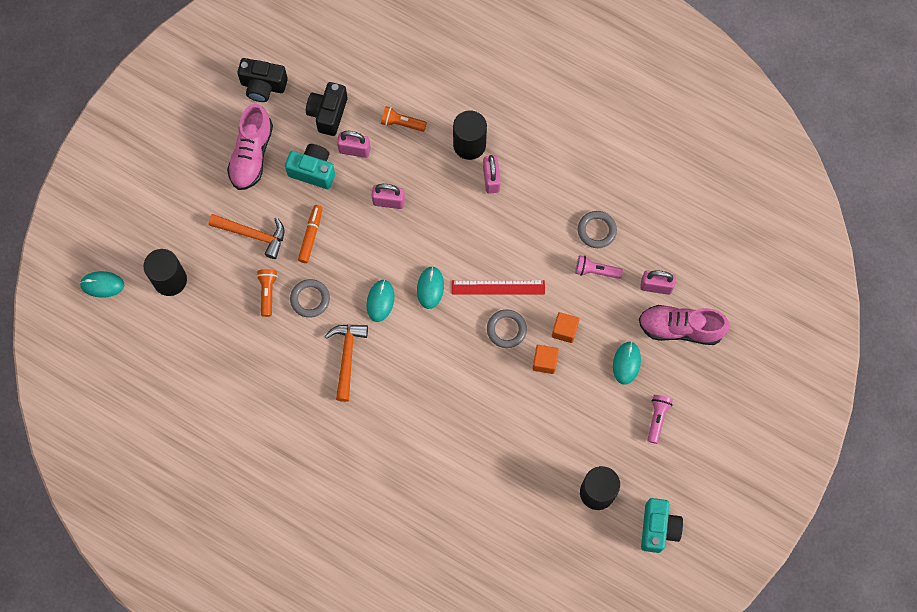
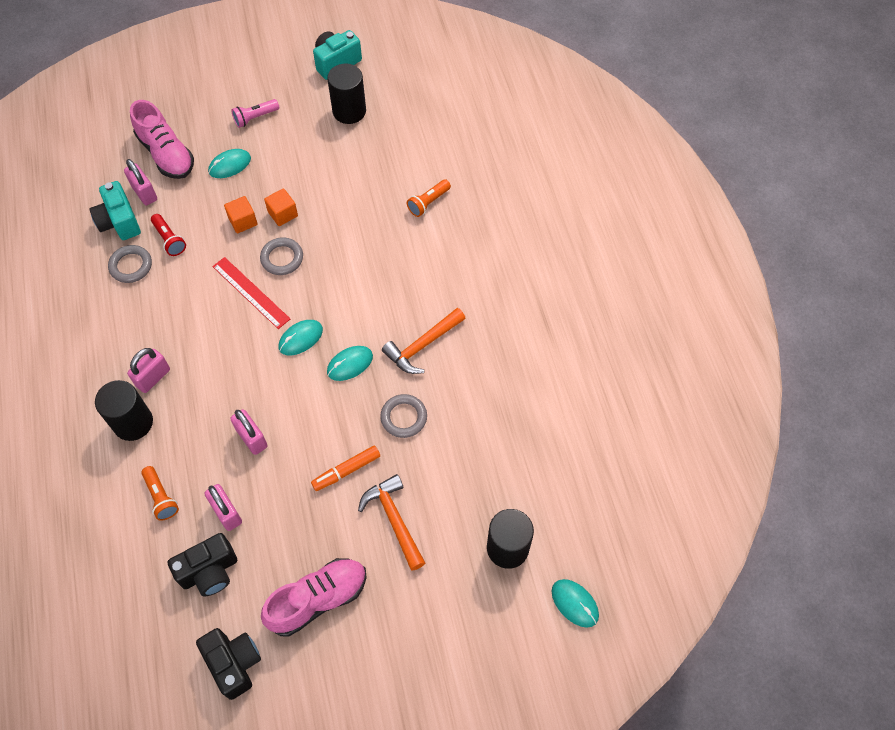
camera: 135 degrees left, 10 degrees down
(268, 293) = (433, 455): orange flashlight -> orange flashlight (428, 203)
(313, 171) = (282, 528): turquoise camera -> turquoise camera (119, 222)
(595, 271) = (169, 240): pink flashlight -> red flashlight

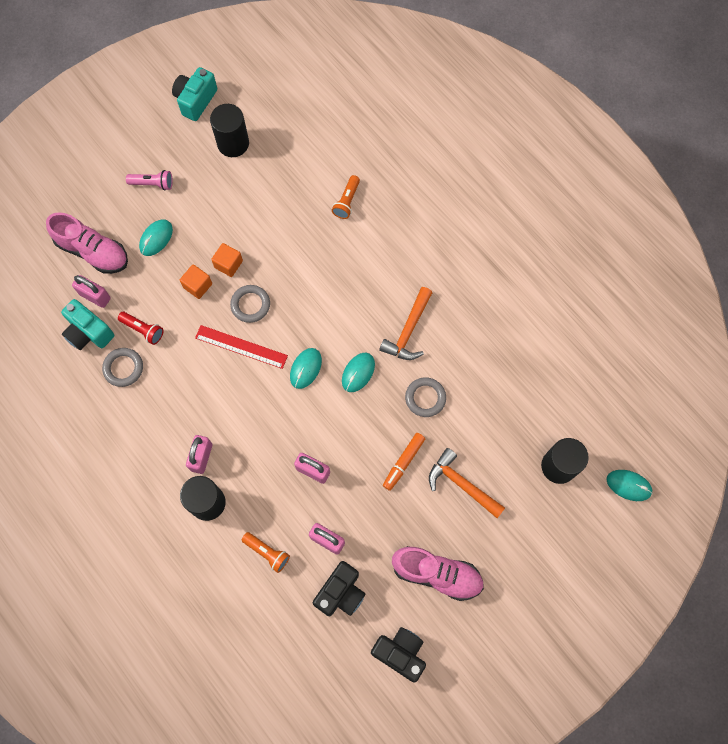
camera: 25 degrees left, 10 degrees up
(255, 118) = (153, 184): pink flashlight -> pink flashlight turned 120 degrees counterclockwise
(318, 599) = (437, 574): pink shoe -> pink shoe turned 75 degrees clockwise

